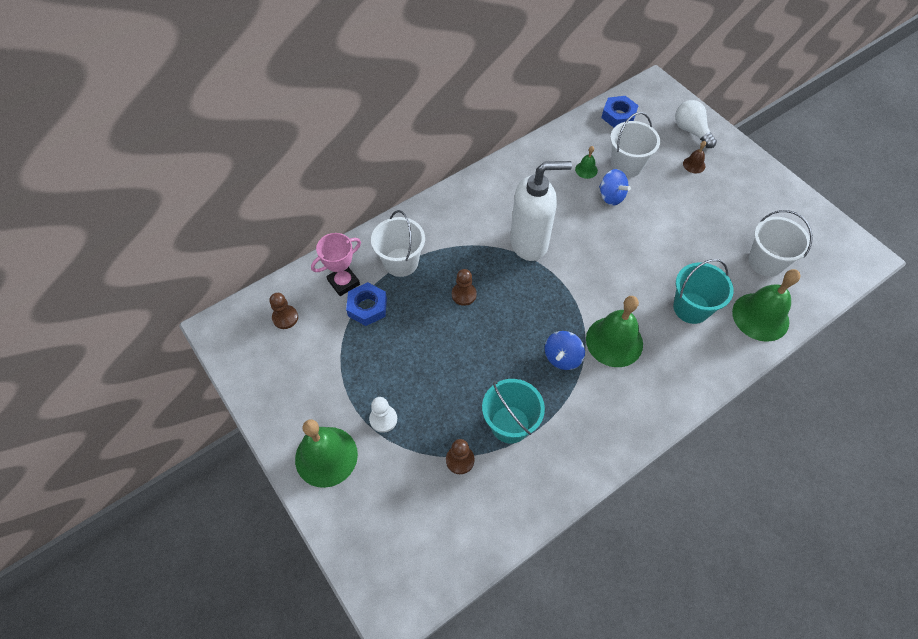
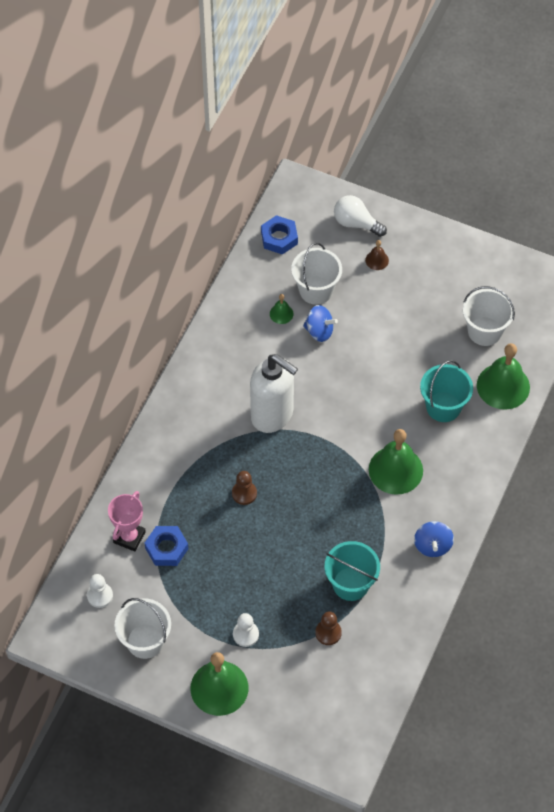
camera: 30 degrees left, 0 degrees up
(285, 318) = (100, 595): brown pawn -> white pawn
(401, 262) = (168, 492): white bucket -> white bucket (145, 641)
(529, 243) = (273, 415): white soap dispenser -> white soap dispenser turned 75 degrees clockwise
(562, 357) = (361, 506): blue spinning top -> blue spinning top (432, 545)

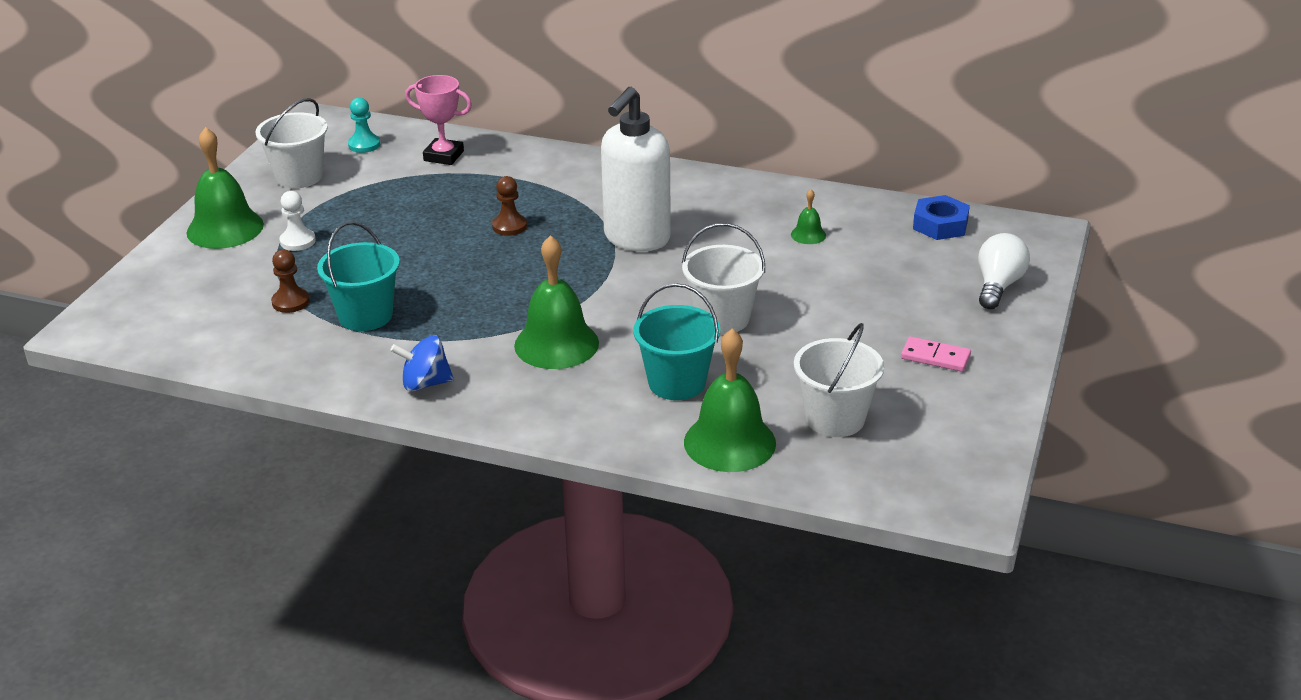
camera: 85 degrees right, 25 degrees down
(100, 595) = (364, 145): white pawn -> turquoise pawn
(166, 548) = (427, 180): blue nut -> none
(316, 290) = (859, 259): white bucket -> white bucket (722, 318)
(319, 331) = (787, 266): blue spinning top -> none
(377, 260) = (936, 308): brown bell -> none
(428, 271) = (935, 357): none -> pink domino

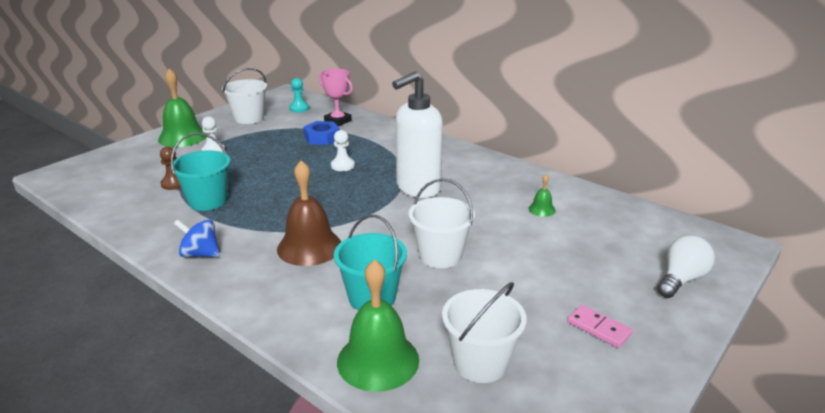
camera: 20 degrees right, 5 degrees down
(509, 226) = (342, 166): brown pawn -> white pawn
(556, 344) = (309, 247): green bell -> brown bell
(940, 225) = (649, 222): blue nut -> blue nut (322, 137)

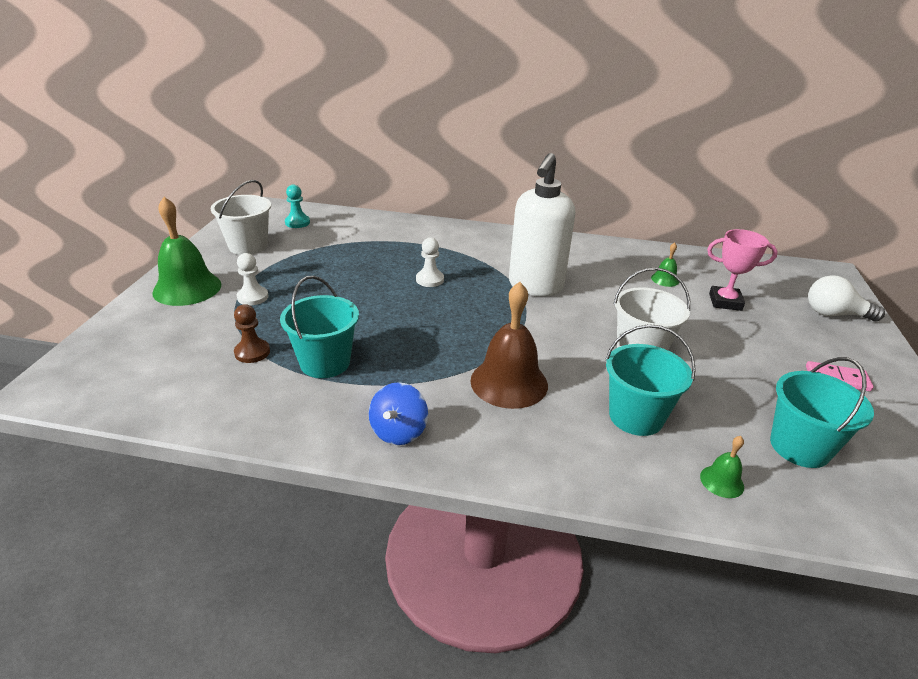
camera: 30 degrees left, 5 degrees up
(200, 254) = (398, 431): blue spinning top -> blue spinning top turned 60 degrees counterclockwise
(322, 137) = (367, 252): blue nut -> none
(338, 121) = (361, 229): pink trophy -> pink trophy (725, 302)
(378, 360) = (721, 481): green bell -> green bell, size x0.46
(480, 363) = (799, 447): white bucket -> turquoise bucket
(681, 279) = (834, 314): white light bulb -> white light bulb turned 90 degrees counterclockwise

